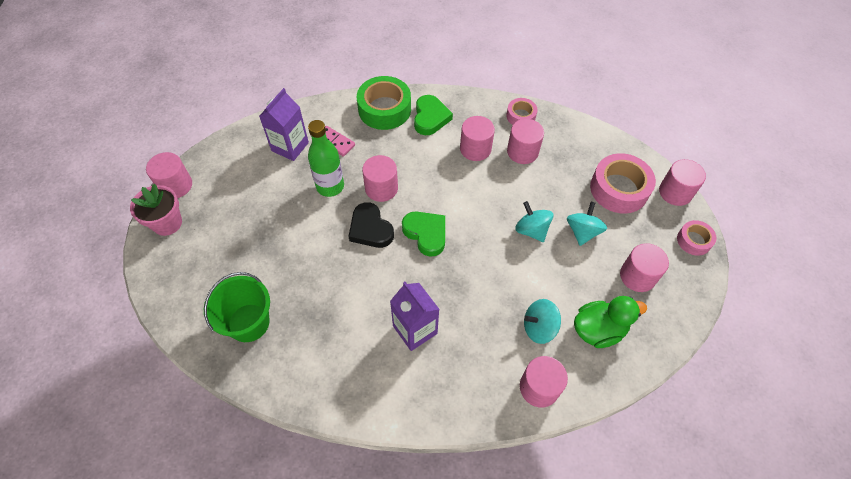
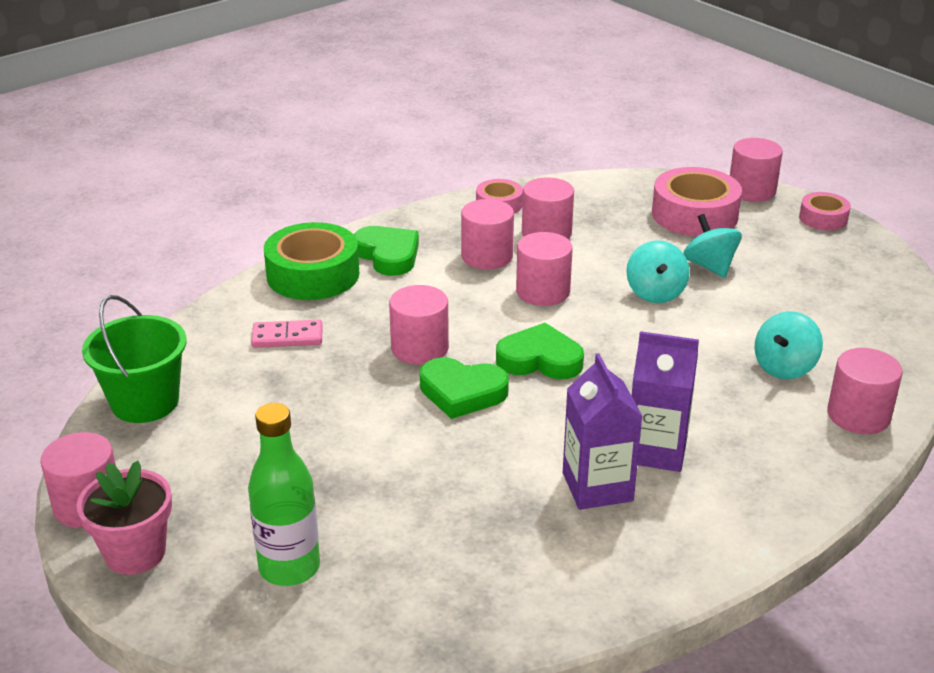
camera: 40 degrees left, 25 degrees down
(249, 323) = (430, 578): green bucket -> green bucket (145, 402)
(290, 146) = (224, 373): purple carton -> purple carton (597, 487)
(330, 186) = (345, 382): green bottle -> green bottle (289, 567)
(370, 229) = (462, 392): black heart -> green heart
(531, 230) = (655, 293): turquoise spinning top -> turquoise spinning top turned 105 degrees counterclockwise
(598, 330) = (842, 334): green duck -> none
(637, 276) = (814, 272): pink cylinder -> pink cylinder (543, 291)

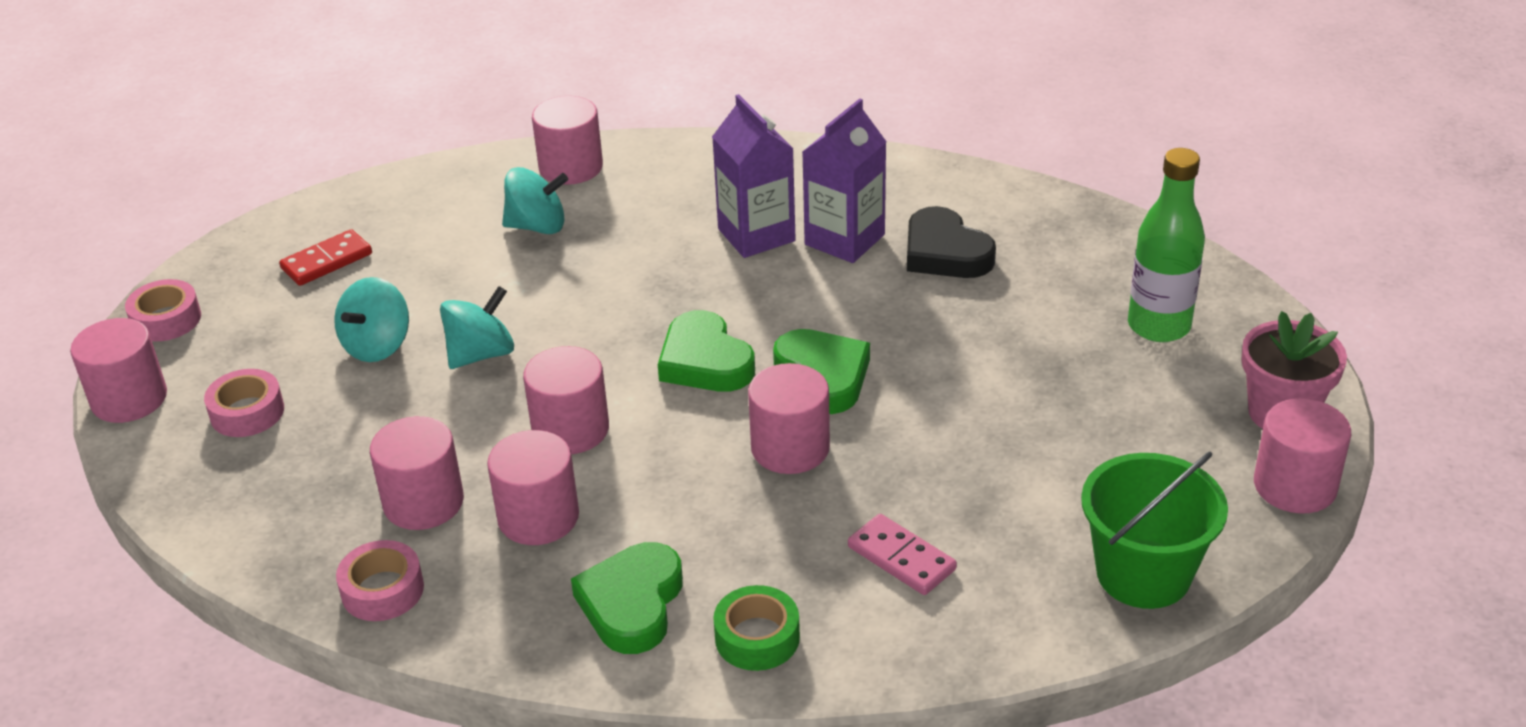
camera: 130 degrees left, 5 degrees up
(313, 274) = (757, 637): green tape -> green tape, size x0.55
(516, 525) = (945, 252): none -> black heart
(694, 214) = (247, 412): pink tape -> pink tape, size x0.55
(831, 281) = (327, 261): none -> red domino

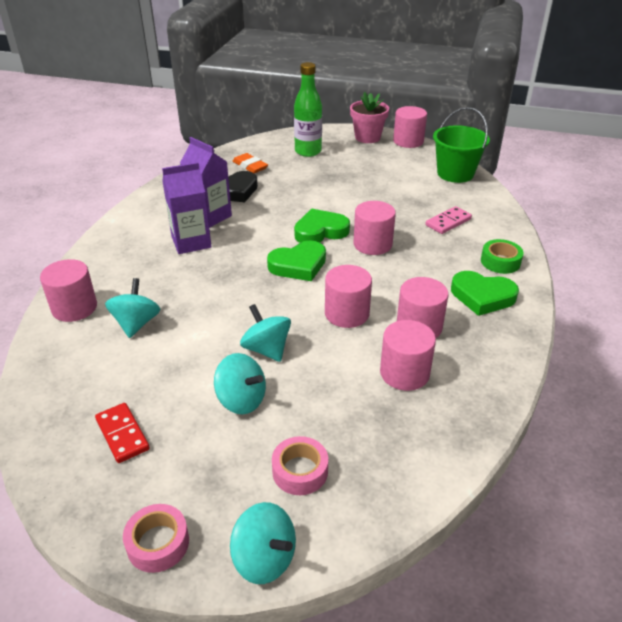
camera: 85 degrees left, 0 degrees up
(129, 399) = (264, 558): pink cylinder -> turquoise spinning top
(382, 590) = (480, 389): pink tape -> none
(1056, 256) = (250, 166): none -> orange eraser

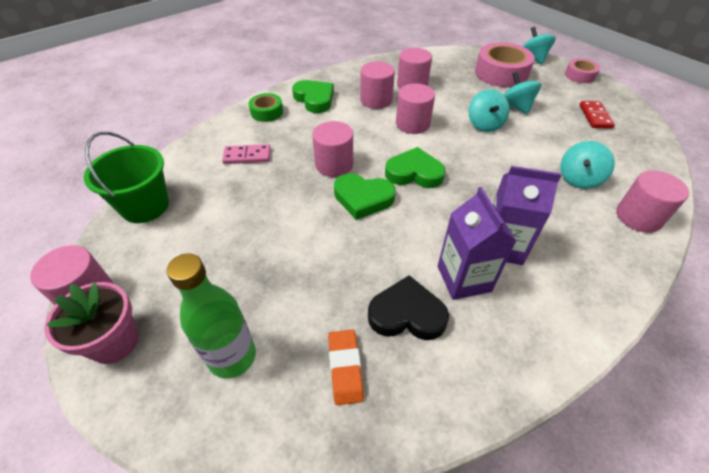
camera: 145 degrees left, 10 degrees up
(300, 471) = (501, 73): pink tape -> pink tape, size x1.82

